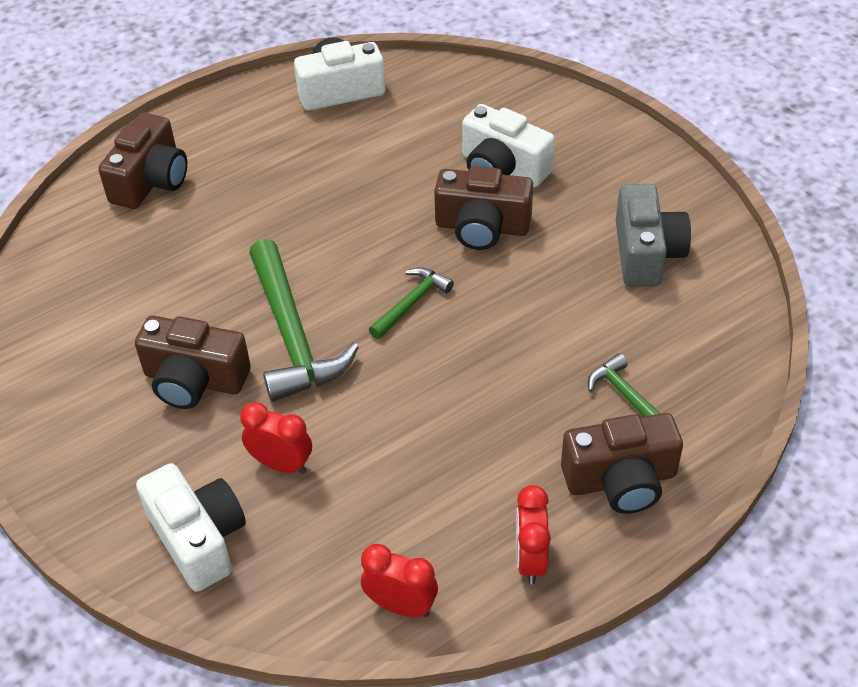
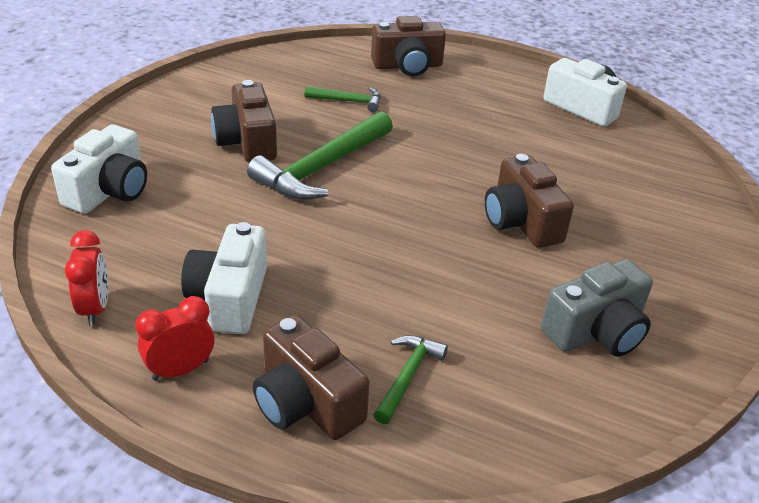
camera: 55 degrees right, 10 degrees down
(281, 464) = (197, 204): red clock -> none
(411, 303) = (404, 212): green hammer -> green hammer (348, 101)
(502, 169) = (598, 211): white camera -> white camera (229, 298)

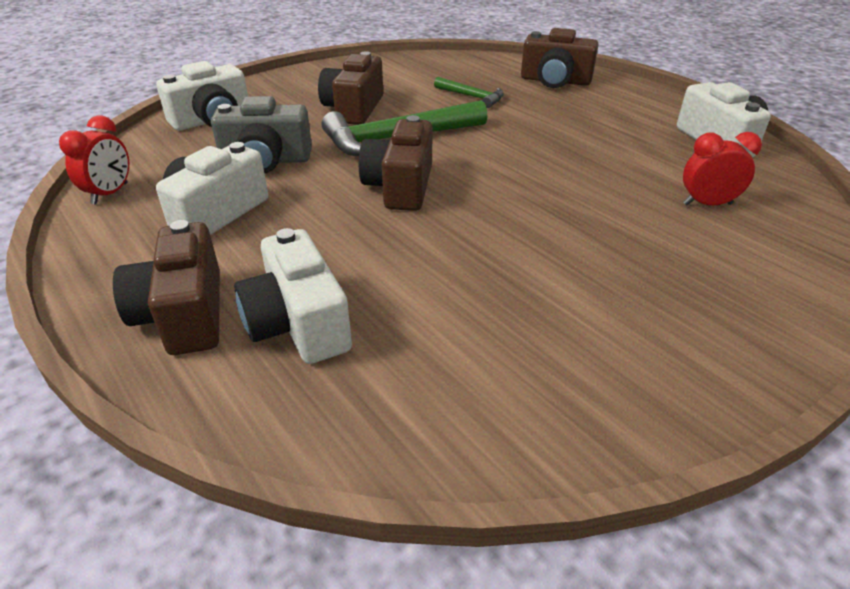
camera: 30 degrees right, 0 degrees up
(180, 370) = (117, 255): red clock -> red clock (707, 204)
(407, 376) = (298, 324): green hammer -> white camera
(521, 222) = (554, 222): brown camera -> brown camera (400, 186)
(596, 331) = (547, 347): grey camera -> grey camera (266, 161)

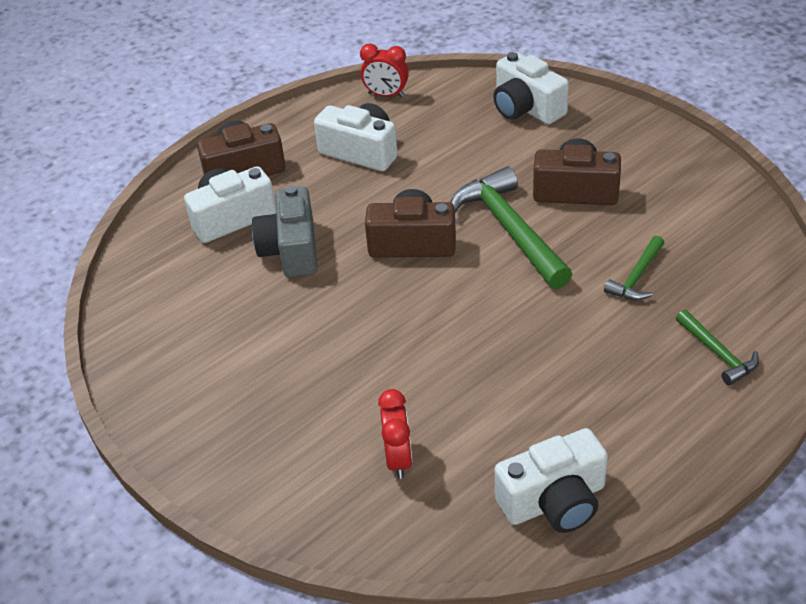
camera: 90 degrees right, 5 degrees up
(266, 161) = (450, 157): grey camera -> grey camera (291, 250)
(555, 81) = (717, 353): brown camera -> green hammer

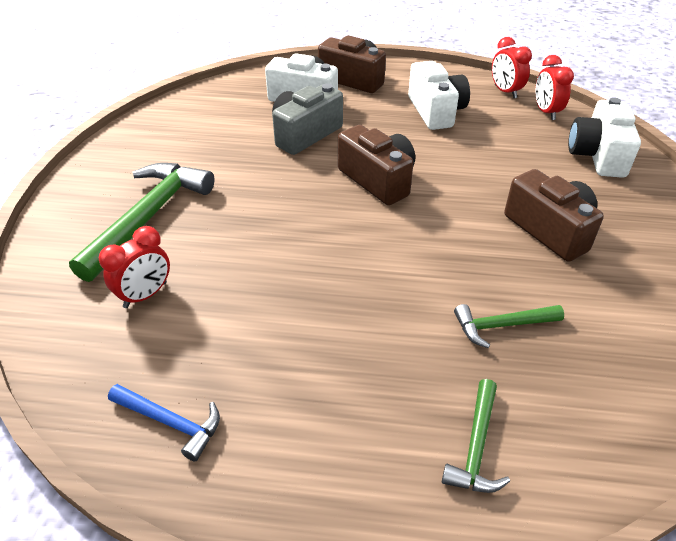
camera: 45 degrees right, 0 degrees up
(442, 94) = (546, 112): none -> red clock
(510, 230) = (456, 219): green hammer -> green hammer (149, 217)
(554, 501) = (170, 422): white camera -> blue hammer

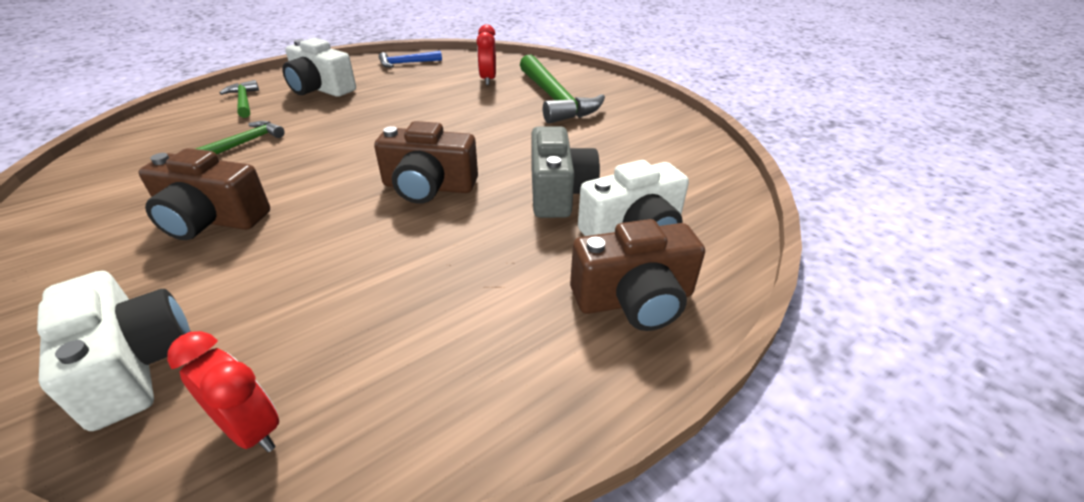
camera: 135 degrees right, 5 degrees down
(436, 111) = (452, 309): white camera -> white camera (320, 89)
(505, 92) = (364, 445): red clock -> none

